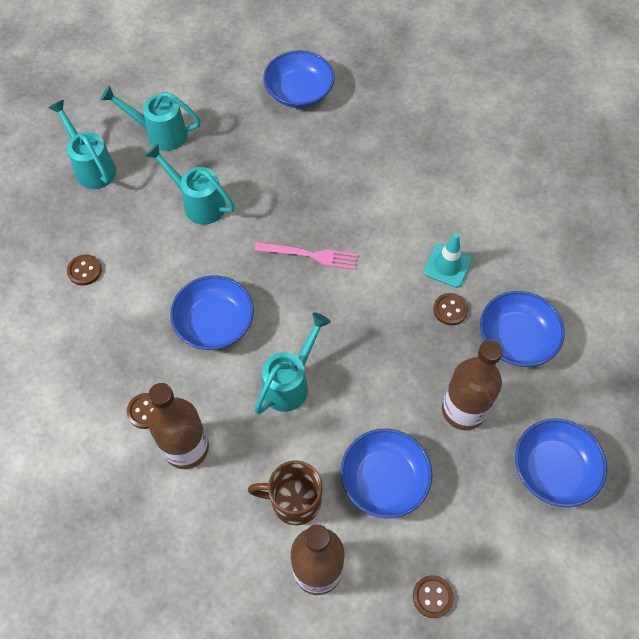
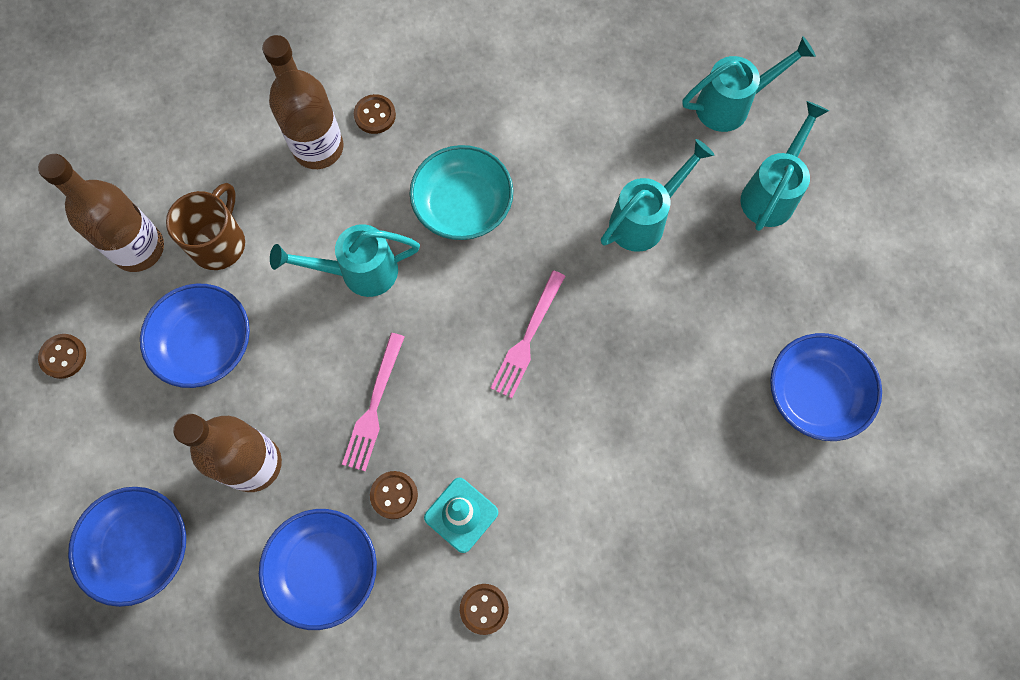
camera: 105 degrees right, 10 degrees up
(84, 271) = (576, 78): brown button -> brown button (484, 609)
(215, 323) = (463, 205): blue bowl -> turquoise bowl
(290, 382) = (358, 272): turquoise watering can -> turquoise watering can turned 120 degrees clockwise
(392, 340) = (374, 405): none -> pink fork

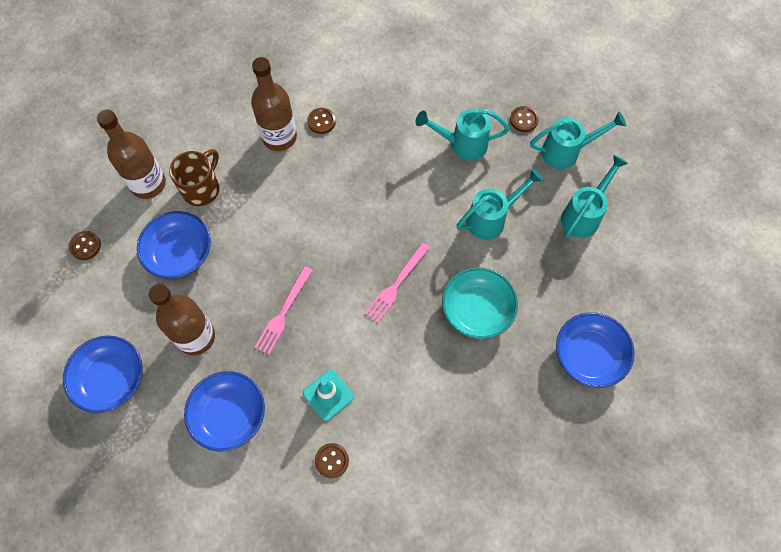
camera: 10 degrees right, 5 degrees down
(358, 272) = (290, 222): turquoise watering can -> turquoise watering can (462, 144)
(394, 495) = (285, 374): brown button -> brown button (524, 120)
(463, 205) = (369, 190): turquoise bowl -> turquoise bowl (477, 310)

